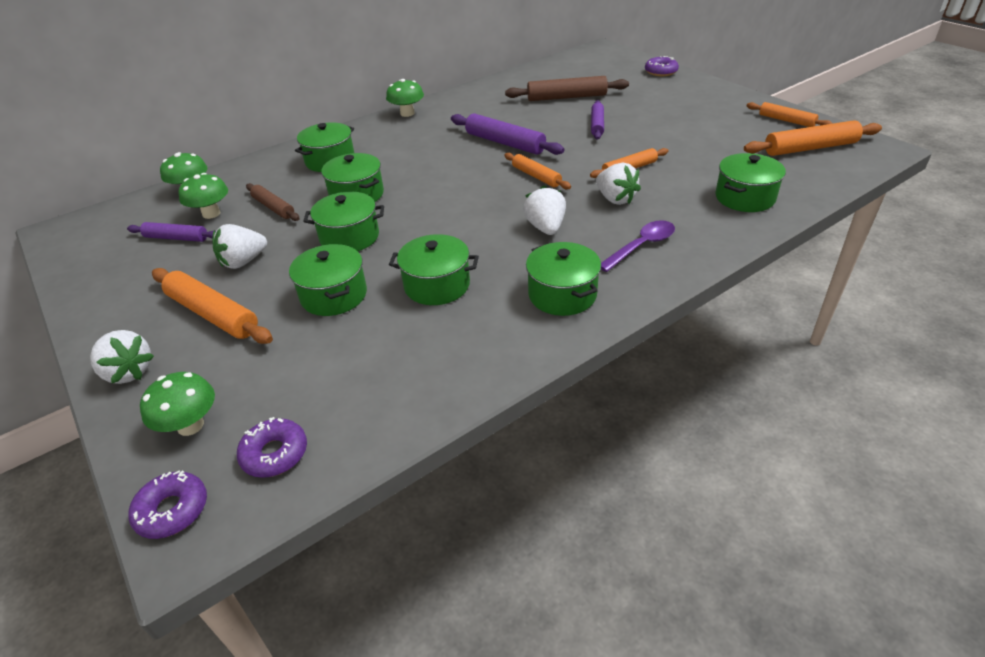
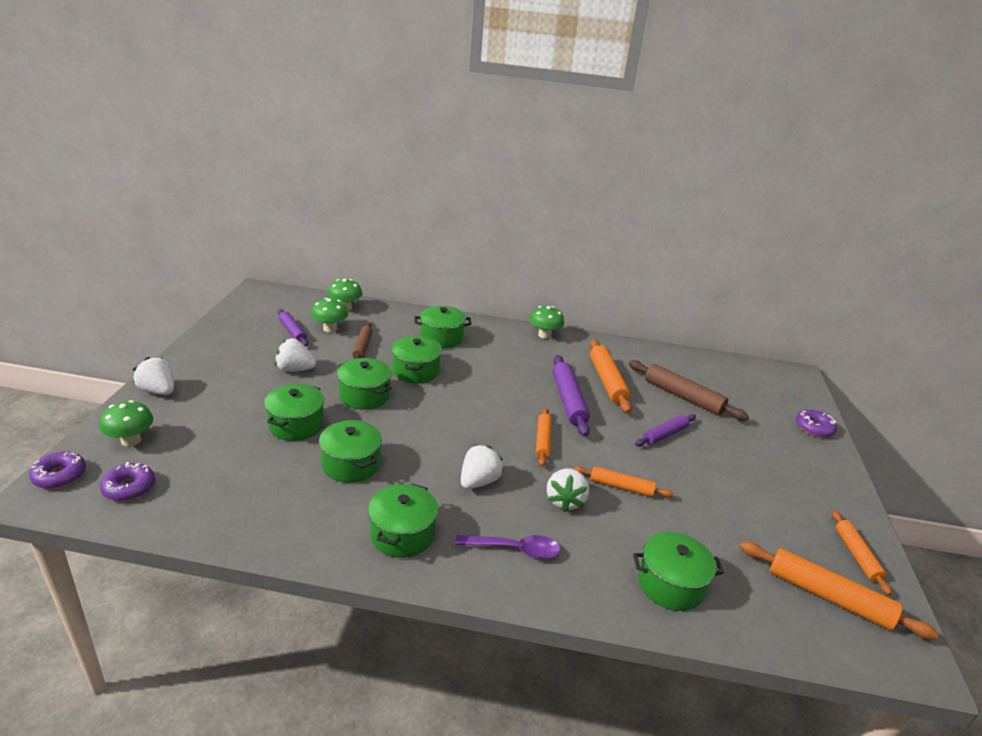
camera: 40 degrees right, 10 degrees down
(128, 372) = (158, 391): white strawberry -> white strawberry turned 135 degrees clockwise
(212, 314) = (234, 389): orange rolling pin -> orange rolling pin (607, 381)

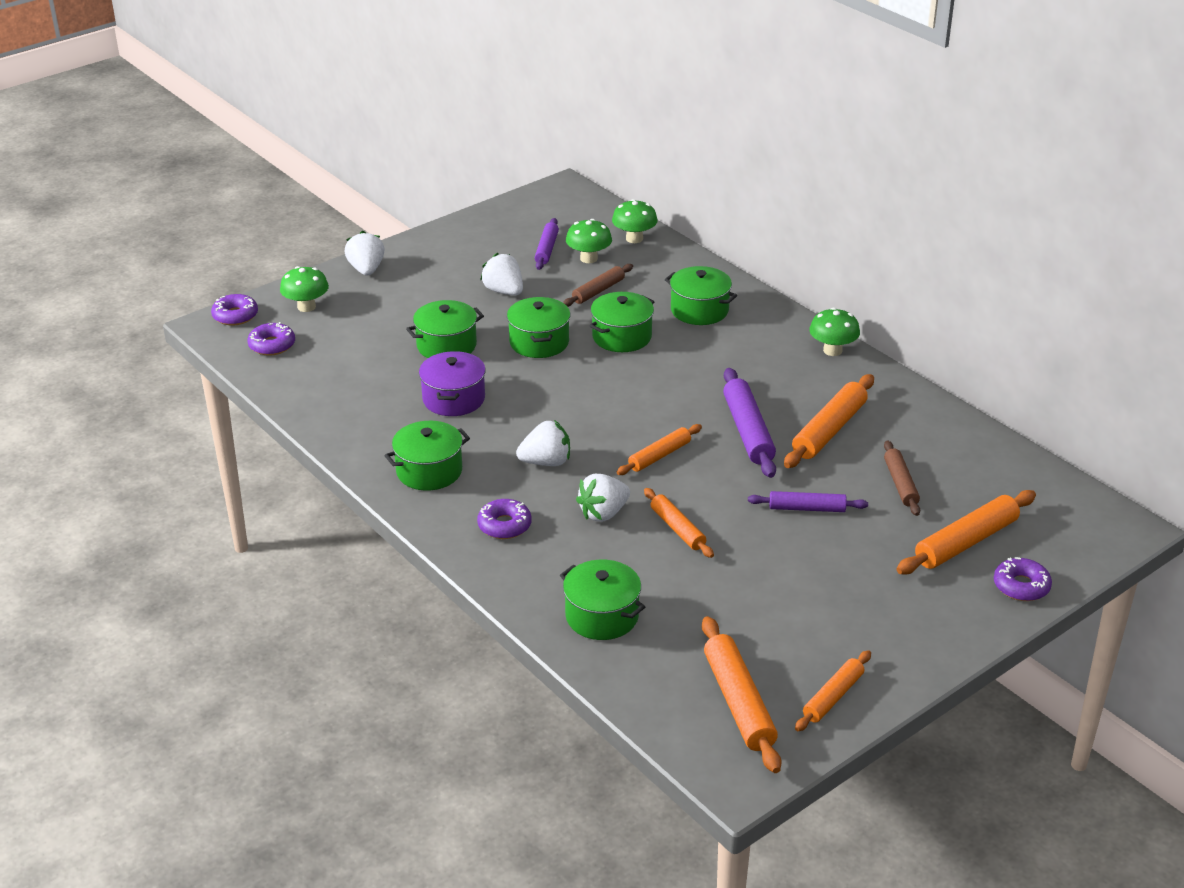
camera: 45 degrees right, 5 degrees up
(351, 464) = (454, 399): green pot -> purple pot
(514, 549) = (504, 525): purple spoon -> purple donut
(568, 401) = (748, 431): purple rolling pin -> purple rolling pin turned 45 degrees counterclockwise
(683, 397) = (900, 484): brown rolling pin -> brown rolling pin, size x0.63
(758, 416) = (966, 542): none -> orange rolling pin

